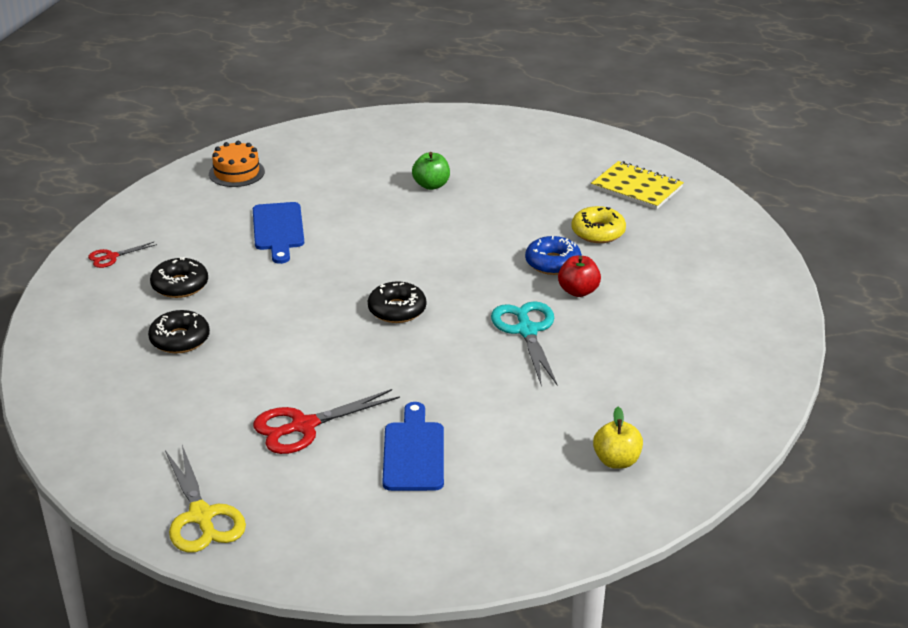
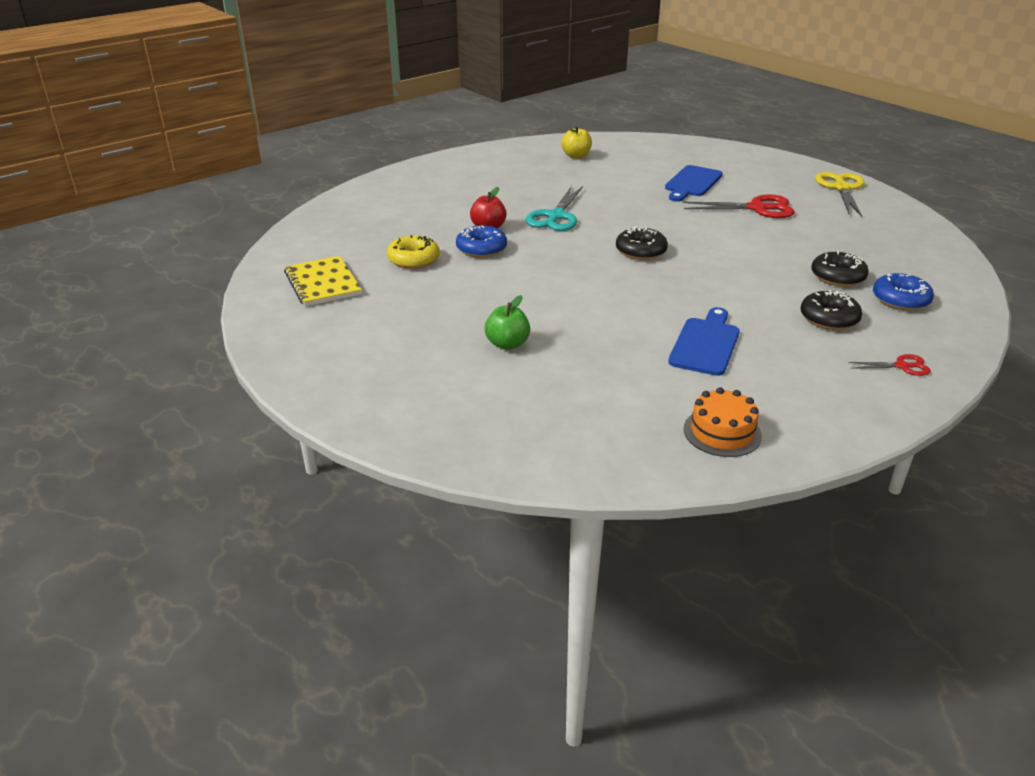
camera: 150 degrees left, 0 degrees up
(112, 328) = (900, 299): none -> blue donut

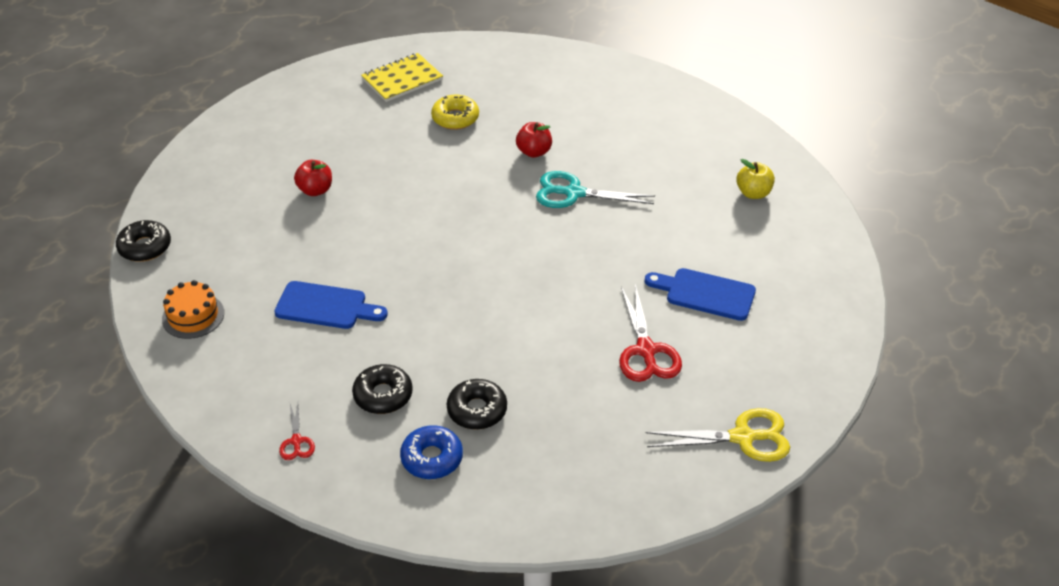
camera: 80 degrees right, 10 degrees up
(481, 249) = (486, 154): blue donut -> none
(507, 344) = (315, 190): green apple -> red apple
(640, 251) = (505, 258): black donut -> black donut (145, 247)

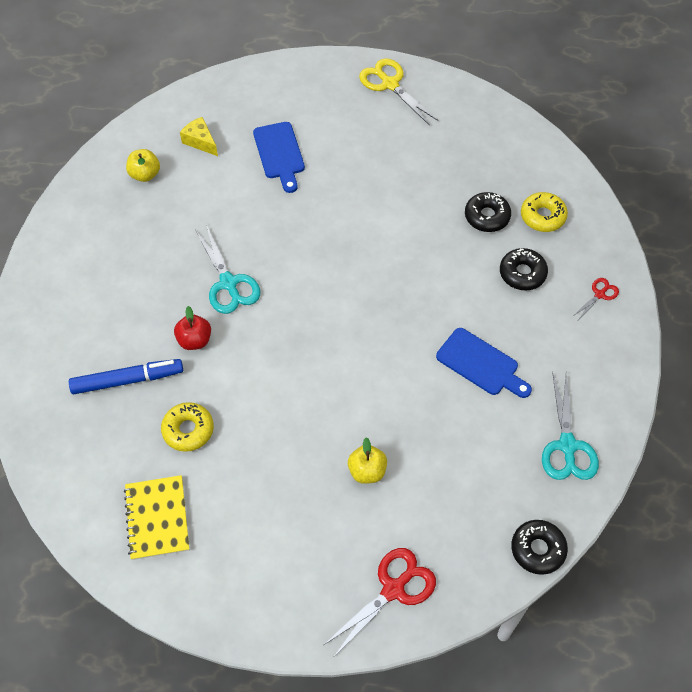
camera: 125 degrees left, 15 degrees up
(193, 316) = (567, 446): orange cake -> turquoise scissors
(315, 190) = (367, 471): red apple -> yellow apple
(326, 306) = (481, 364): blue cutting board -> blue cutting board turned 150 degrees clockwise
(402, 79) = (157, 518): yellow notebook -> yellow notebook turned 60 degrees clockwise
(432, 458) = (542, 216): blue donut -> yellow donut
(532, 106) = (127, 380): none -> blue marker
(646, 350) = (359, 159): red scissors -> red scissors (393, 589)
(769, 245) = (200, 141): none -> yellow cheese

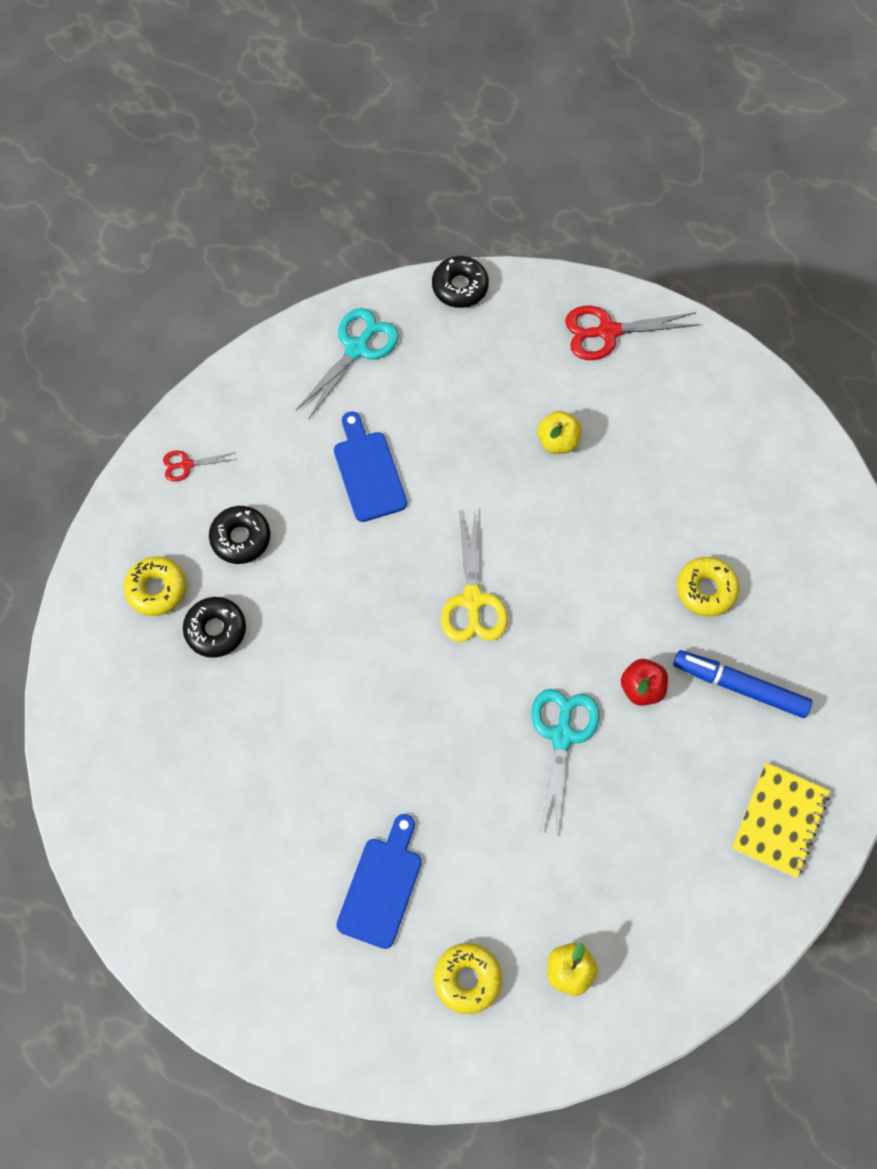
camera: 145 degrees left, 10 degrees up
(157, 518) = (784, 520): yellow notebook -> yellow notebook (779, 820)
(200, 141) = (467, 979): yellow cheese -> yellow donut
(390, 84) = (161, 905): yellow scissors -> yellow scissors (472, 600)

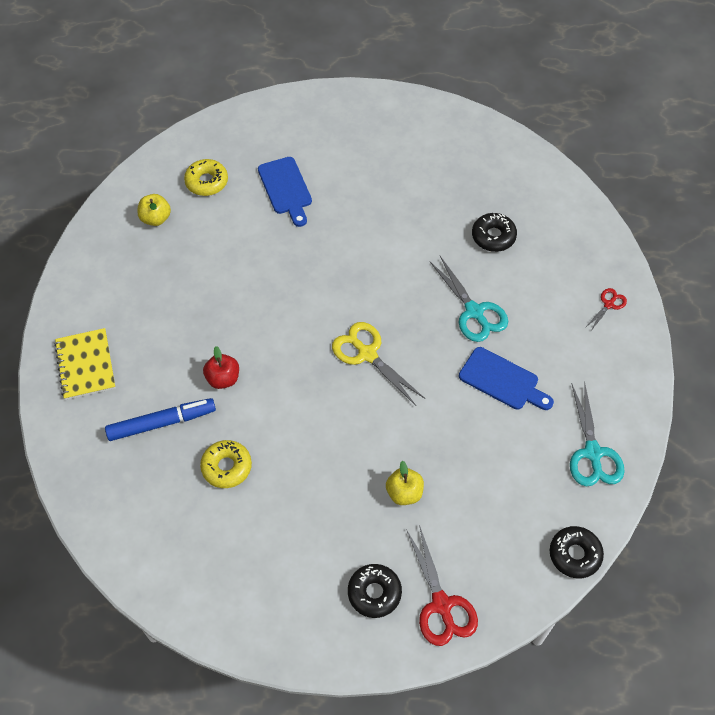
camera: 140 degrees right, 10 degrees down
(157, 589) = (547, 232): yellow donut -> none
(241, 538) = (533, 289): black donut -> black donut (374, 593)
(562, 736) = (250, 320): turquoise scissors -> turquoise scissors (474, 312)
(608, 332) = (441, 605): red scissors -> red scissors turned 120 degrees clockwise

